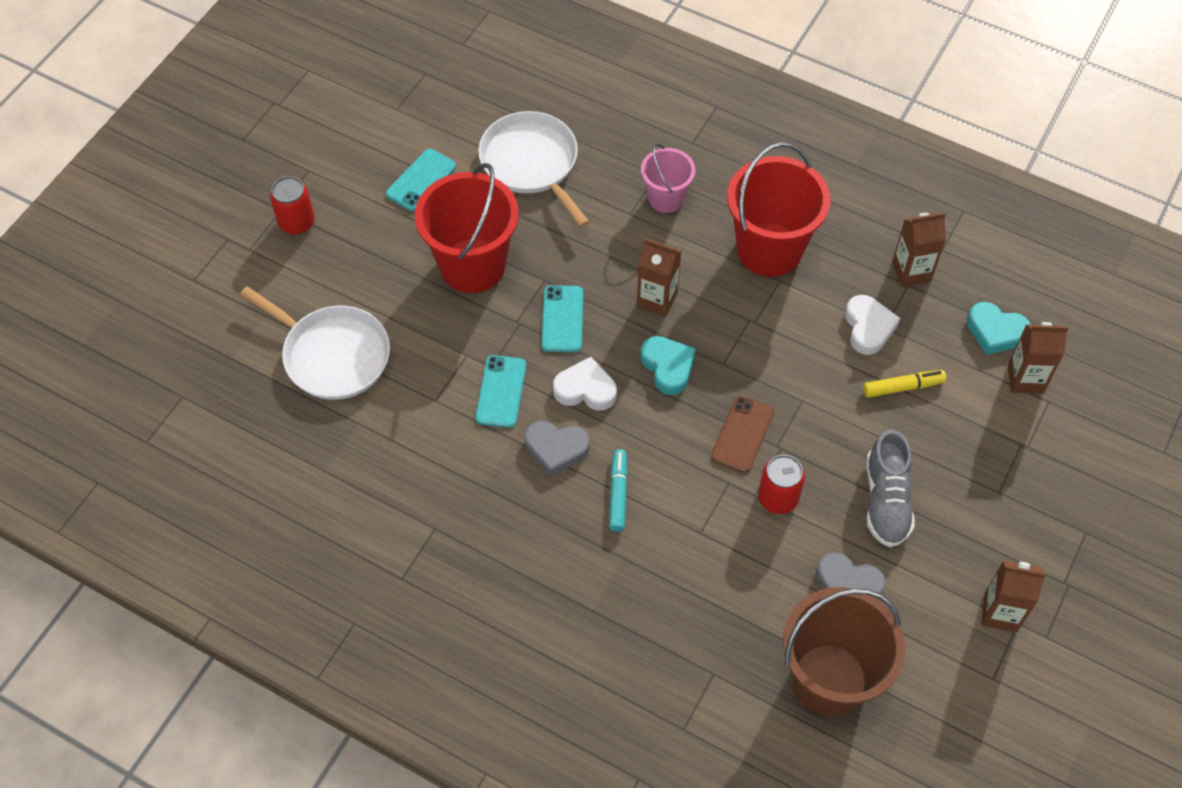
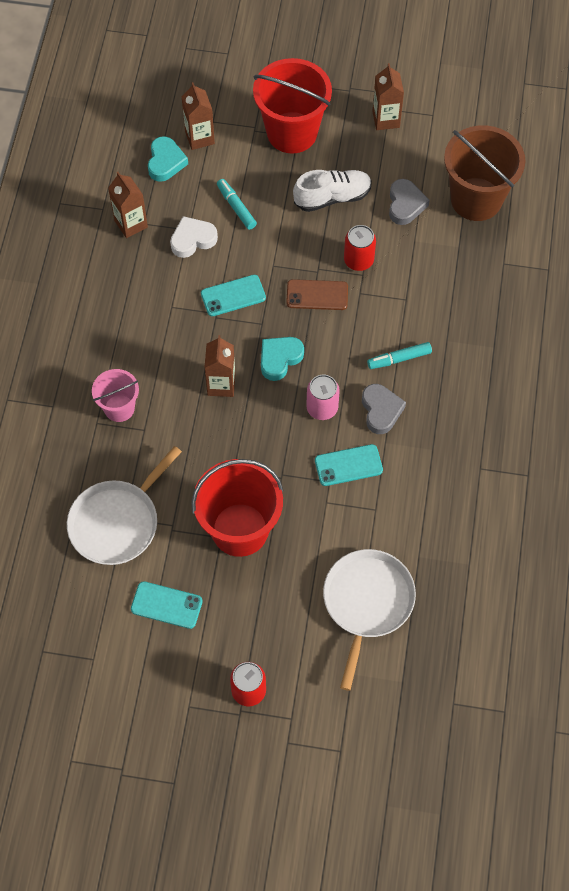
camera: 110 degrees left, 5 degrees up
(562, 319) = (265, 445): turquoise phone -> turquoise phone (233, 295)
(585, 389) = (322, 408): white heart -> pink can
(769, 249) = (144, 321): red bucket -> red bucket (292, 132)
(886, 501) = (332, 197): grey shoe -> white shoe
(903, 387) = (236, 207): yellow marker -> turquoise marker

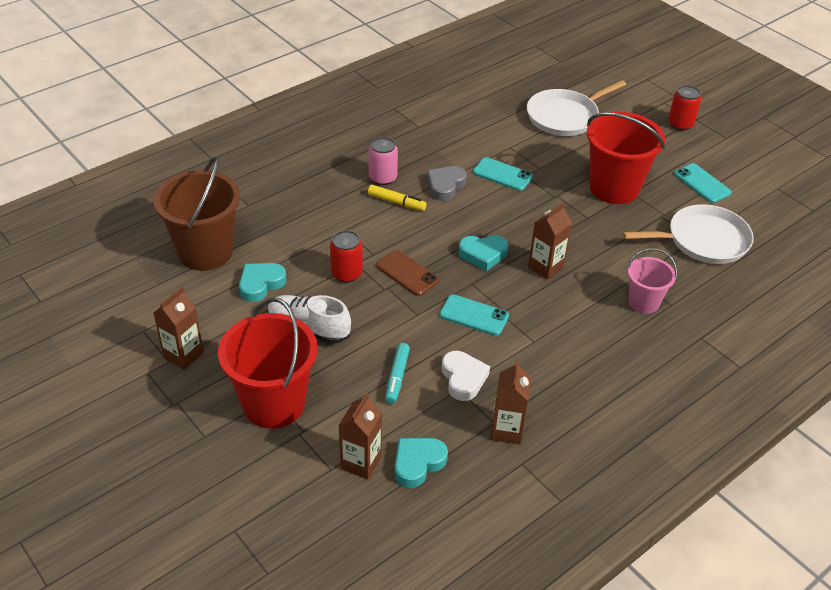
camera: 140 degrees left, 20 degrees down
(193, 239) = (463, 378): white heart -> white heart turned 120 degrees counterclockwise
(322, 408) = (485, 211): pink can -> pink can (383, 178)
(399, 359) = (396, 202): turquoise marker -> yellow marker
(405, 205) = (261, 284): grey heart -> turquoise heart

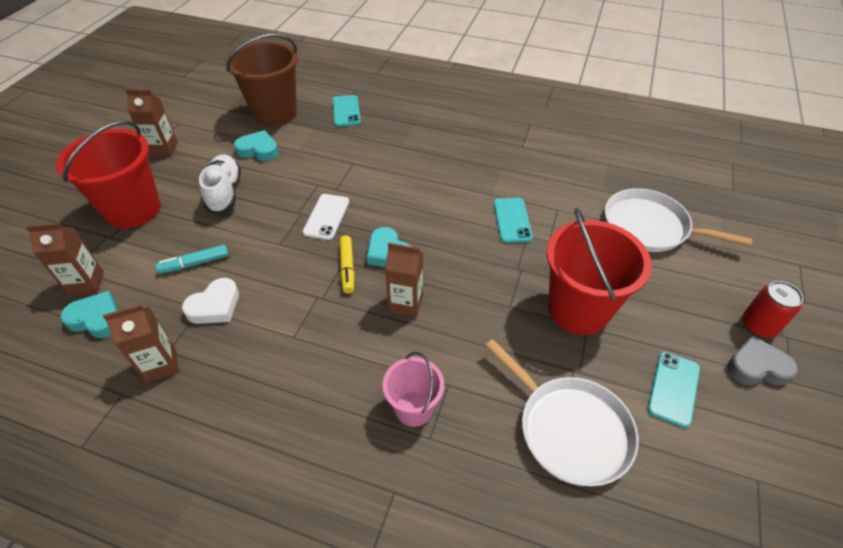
camera: 60 degrees right, 5 degrees up
(346, 273) = (301, 185): red can -> none
(383, 178) = (434, 155): pink can -> none
(396, 202) = (410, 175): yellow marker -> yellow marker (347, 268)
(407, 273) = (326, 217): brown phone -> white phone
(445, 186) = (459, 192): grey heart -> grey heart (757, 366)
(474, 315) = (301, 280): turquoise phone -> turquoise phone (346, 111)

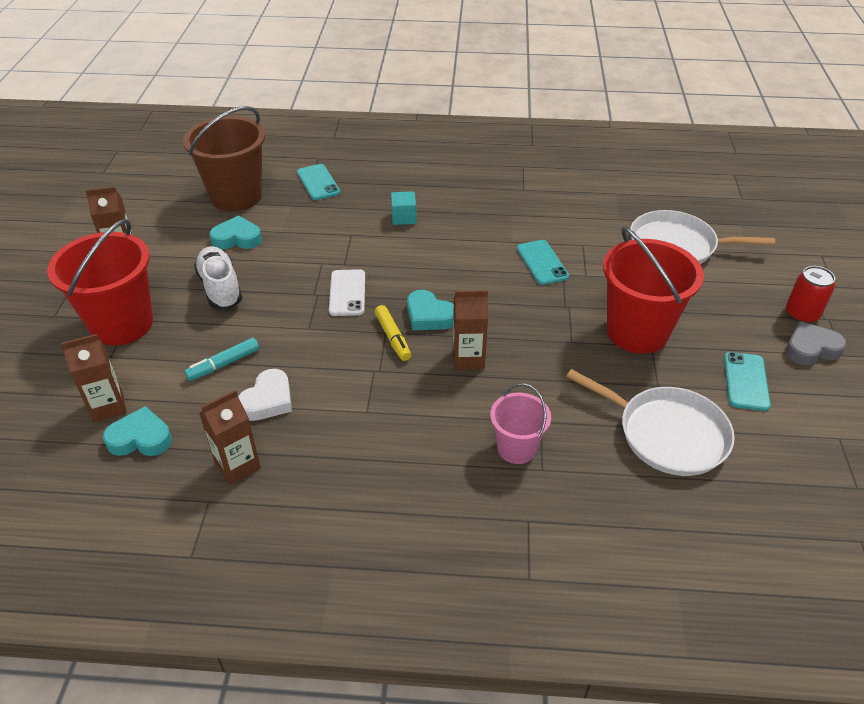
camera: 15 degrees left, 5 degrees down
(404, 155) = (403, 217): none -> turquoise cube

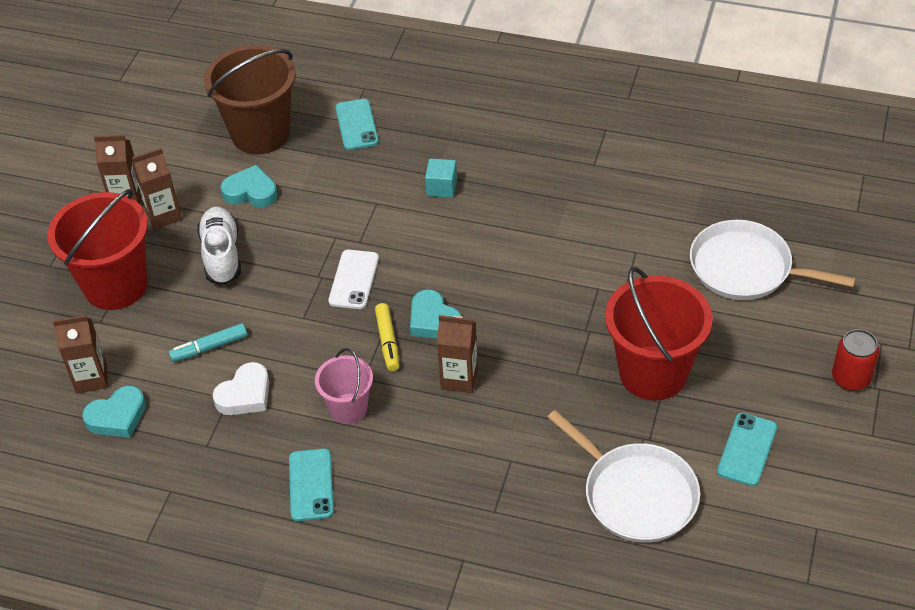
camera: 15 degrees right, 5 degrees up
(140, 438) = (117, 417): turquoise heart -> turquoise heart turned 135 degrees clockwise
(237, 466) = (203, 460): brown carton -> brown carton (163, 215)
(516, 448) = (476, 485): pink bucket -> pink bucket (348, 408)
(542, 262) = (579, 270): turquoise phone -> turquoise phone (311, 485)
(811, 348) = (839, 422): grey heart -> none

